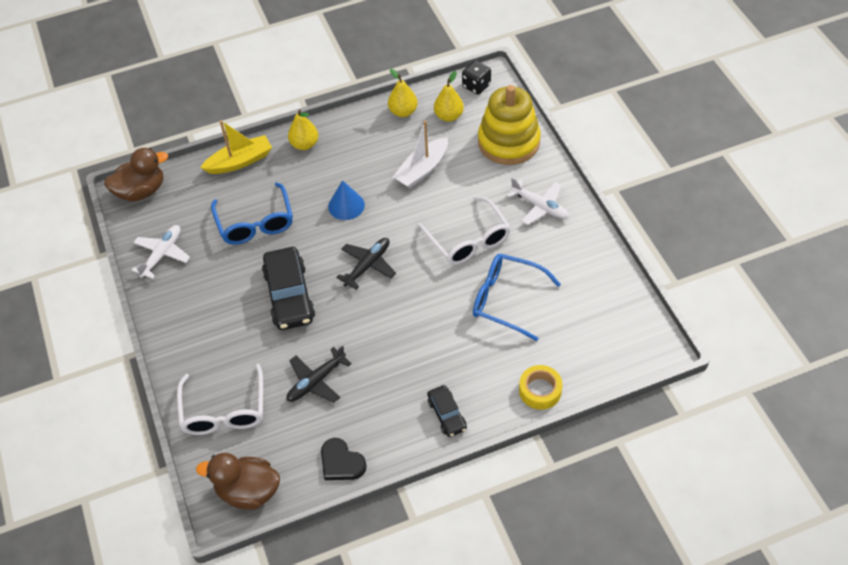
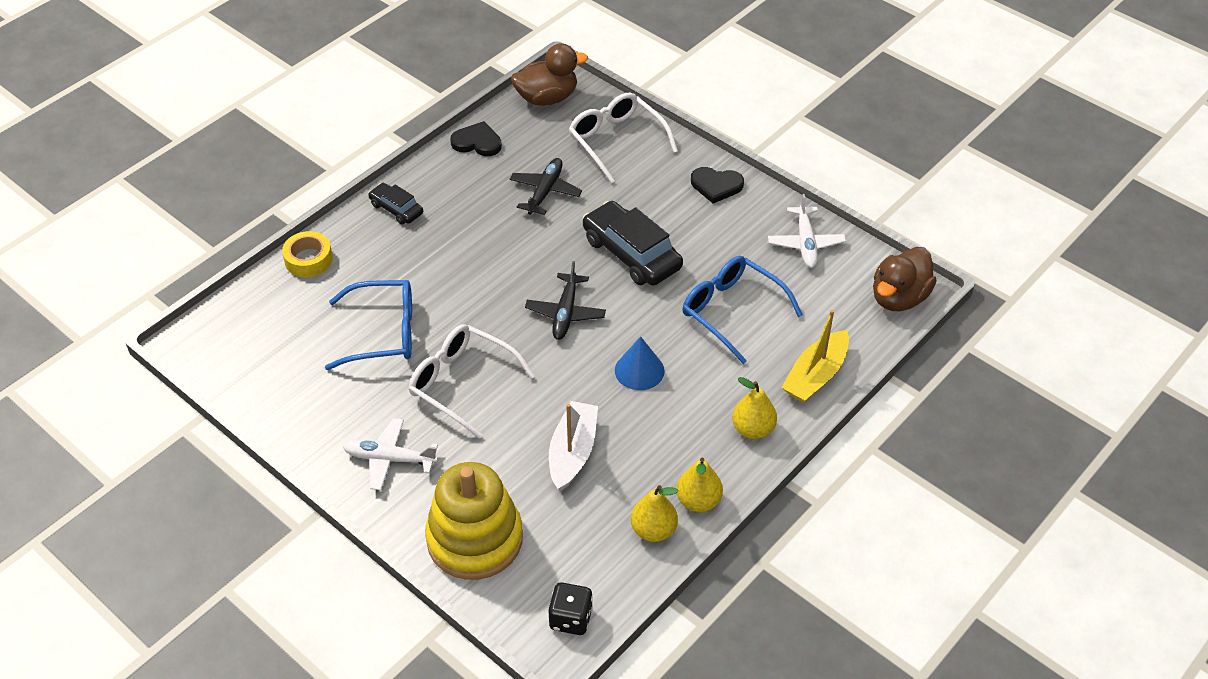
camera: 150 degrees right, 5 degrees down
(182, 330) = (716, 186): none -> black heart
(449, 116) = (583, 548): yellow pear -> yellow pear (698, 501)

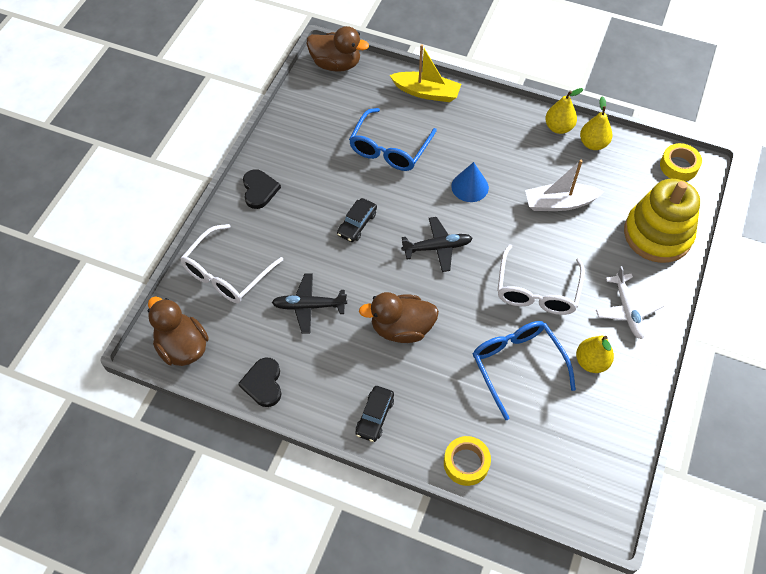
camera: 110 degrees left, 10 degrees up
(480, 254) = (401, 328): none -> brown duck
(571, 619) = (678, 166): black dice -> yellow tape
(631, 253) = (357, 224): black car -> black car, size x0.54
(753, 429) = (487, 114): yellow pear -> yellow pear (591, 362)
(805, 243) = (302, 123): white plane -> none

